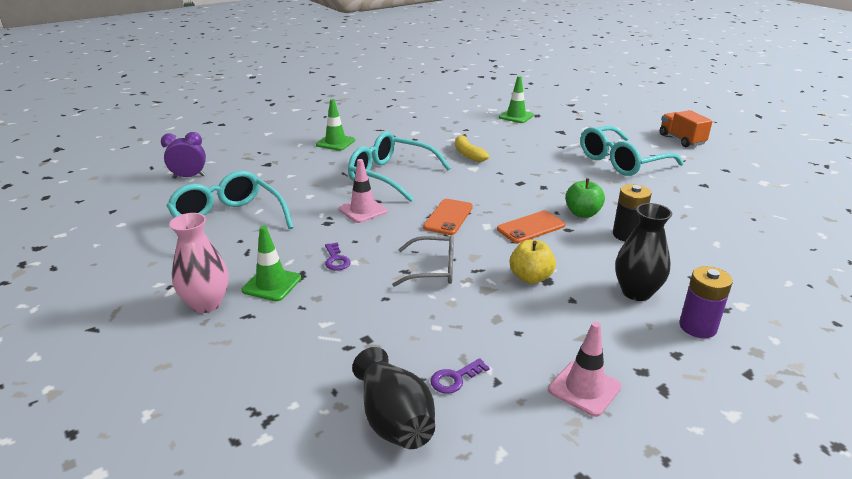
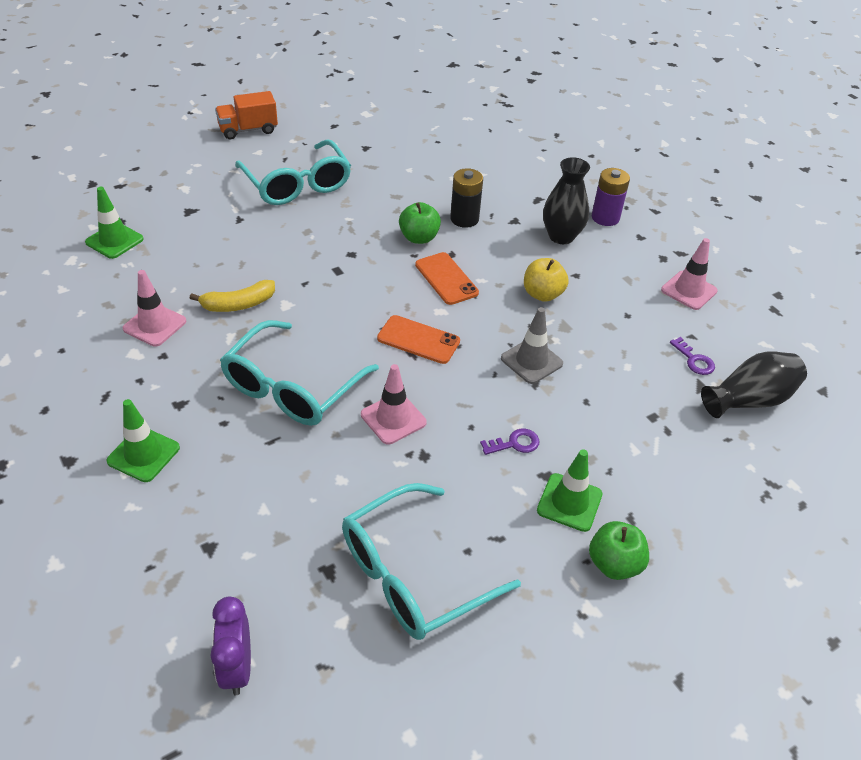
camera: 90 degrees left, 15 degrees up
(206, 304) = (614, 564): pink vase -> green apple
(433, 269) = (531, 361): grey glasses -> grey traffic cone
(441, 134) = (155, 325): none -> pink traffic cone

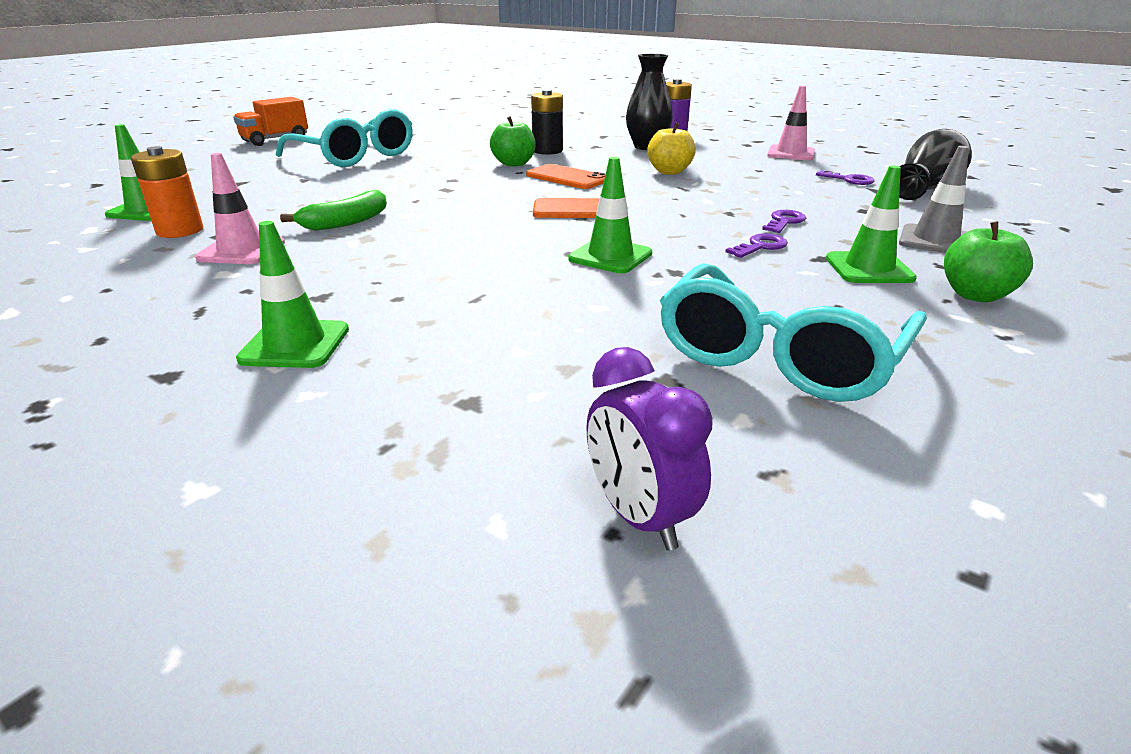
camera: 20 degrees left, 15 degrees down
(126, 281) = (180, 231): none -> orange battery
(238, 304) = (346, 222): yellow banana -> green banana
(292, 387) = (465, 259): turquoise glasses -> none
(393, 418) = (610, 256): pink traffic cone -> green traffic cone
(531, 361) = (708, 202): grey traffic cone -> grey traffic cone (935, 240)
(567, 413) = (784, 221): none -> purple key

